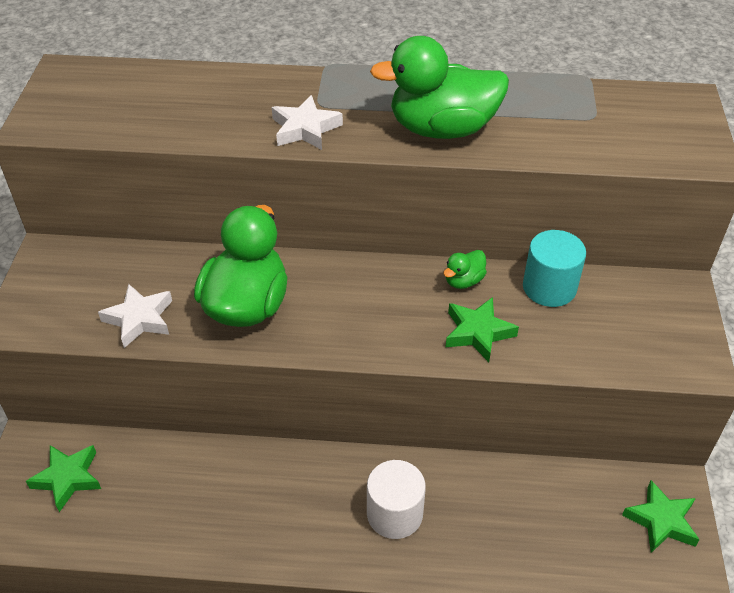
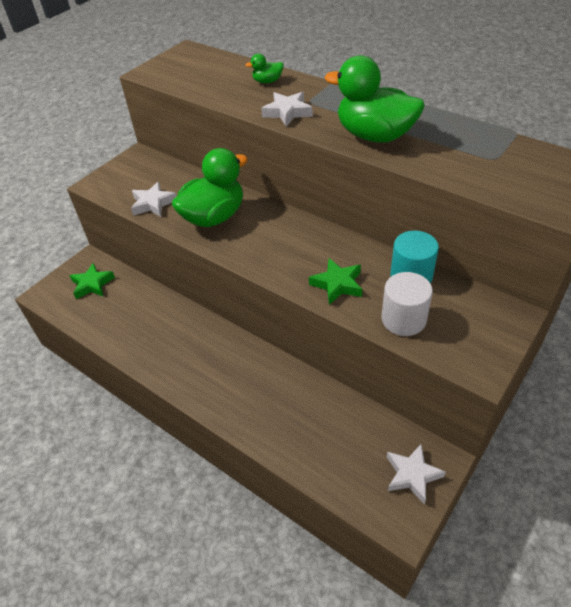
camera: 35 degrees right, 0 degrees up
(394, 514) = (241, 383): white cylinder -> white cylinder (403, 319)
(463, 281) = (355, 250): green duck -> green duck (267, 81)
(661, 521) = (412, 475): green star -> white star

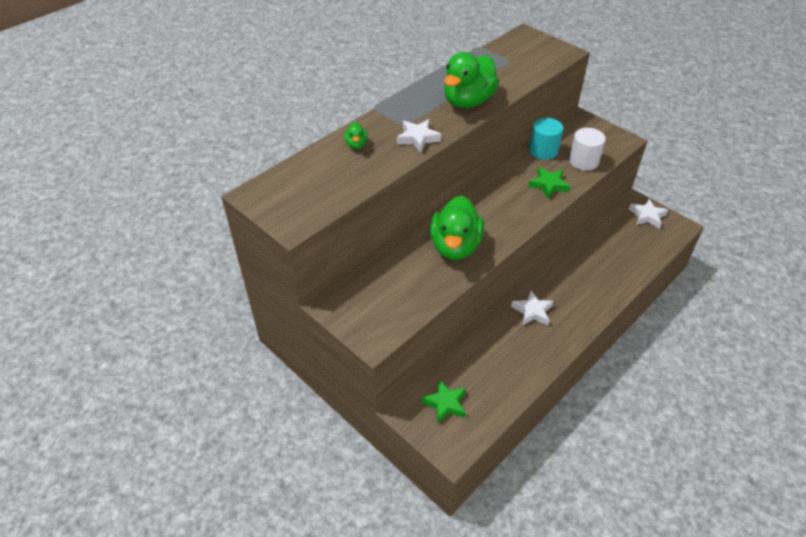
camera: 85 degrees left, 0 degrees up
(153, 203) = (423, 289): white star -> white star (532, 311)
(214, 217) = (455, 246): green duck -> green duck turned 135 degrees counterclockwise

